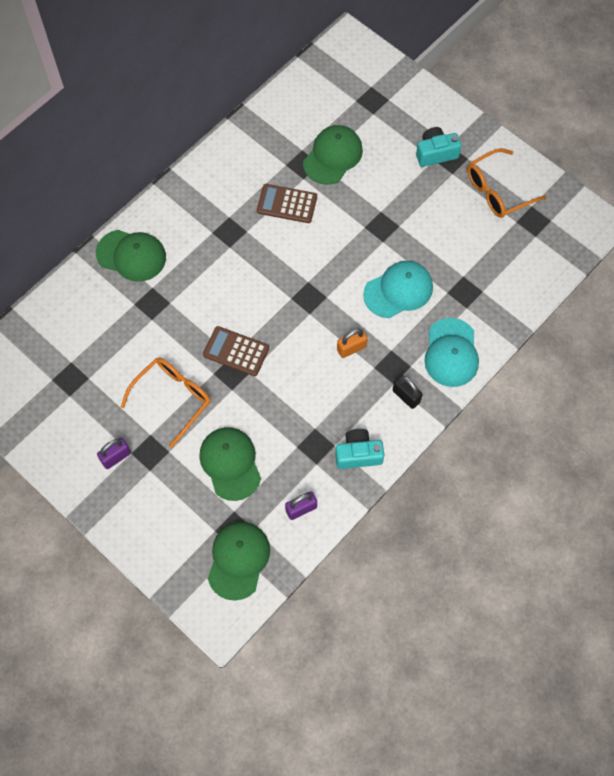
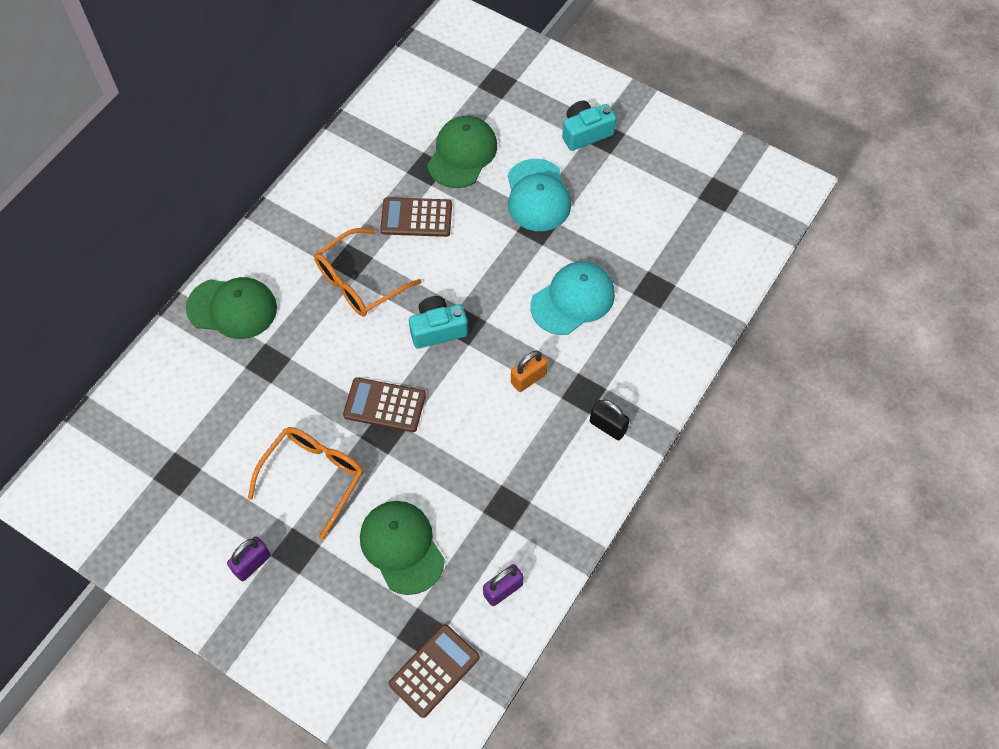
camera: 10 degrees left, 5 degrees down
(238, 560) = (434, 670): green cap -> brown calculator
(358, 454) = (562, 508): turquoise camera -> turquoise camera (437, 329)
(451, 353) = (652, 364): turquoise cap -> turquoise cap (537, 196)
(498, 190) = (669, 165): orange glasses -> orange glasses (360, 281)

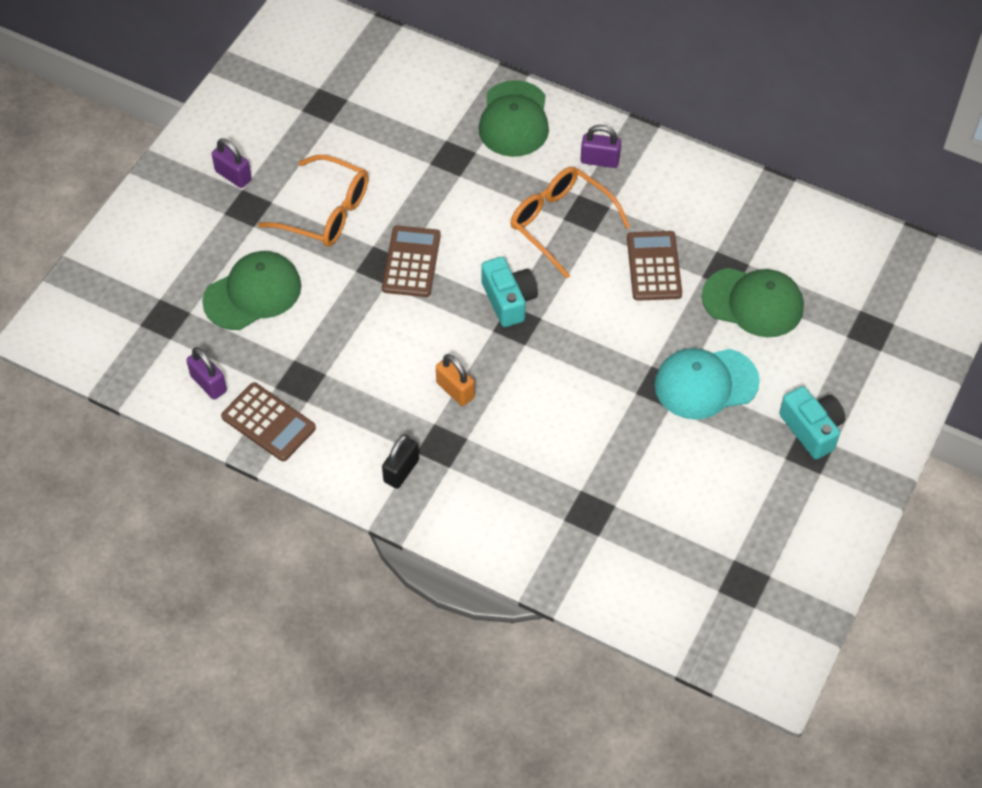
camera: 85 degrees right, 5 degrees down
(294, 245) = (599, 160): none -> purple padlock
(434, 670) = (126, 332): brown calculator -> brown calculator (268, 422)
(573, 300) = (563, 428): turquoise cap -> none

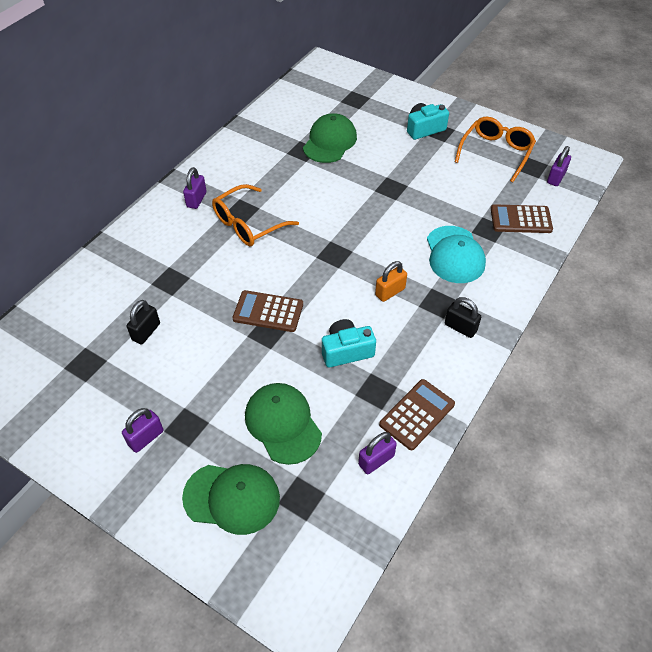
camera: 85 degrees left, 5 degrees down
(325, 212) = (205, 367): orange glasses -> orange glasses (495, 153)
(372, 149) = (146, 332): none -> black padlock
(509, 300) = (312, 257): turquoise camera -> turquoise camera (346, 351)
(514, 119) = (143, 242): green cap -> green cap (232, 498)
(653, 266) = (294, 182): brown calculator -> brown calculator (521, 219)
(705, 383) = (390, 168): turquoise cap -> turquoise cap (454, 255)
(722, 616) = (556, 178): none -> purple padlock

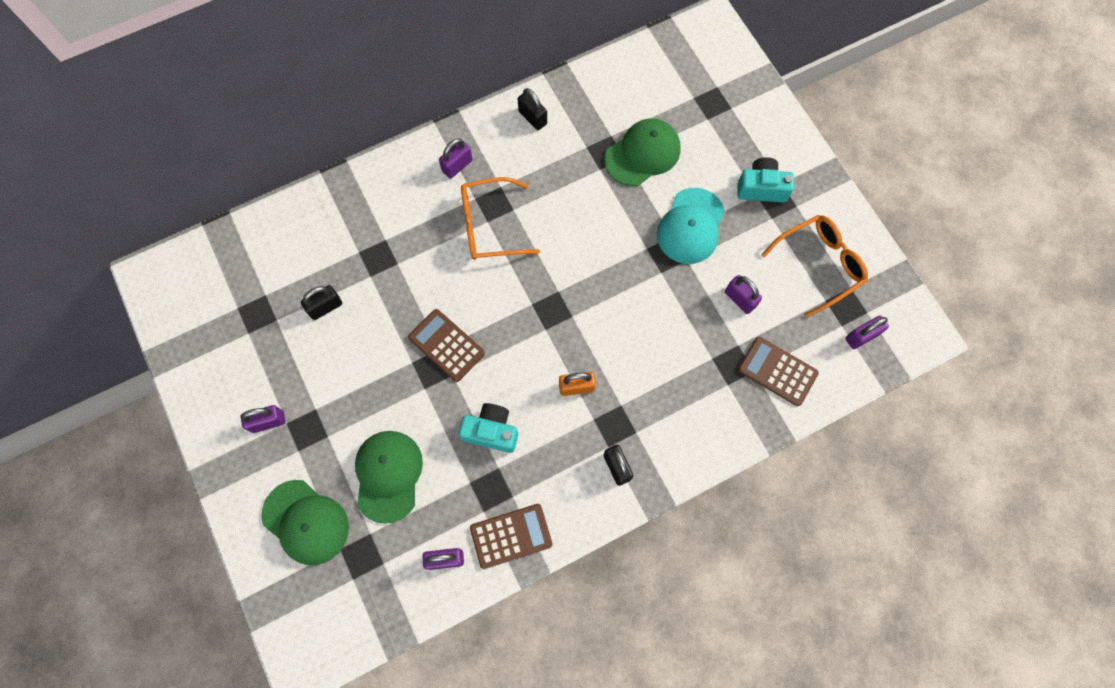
camera: 30 degrees right, 20 degrees up
(235, 152) = (532, 118): none -> black padlock
(454, 255) = (673, 378): turquoise cap -> turquoise cap (690, 226)
(461, 191) = (740, 299): none -> purple padlock

